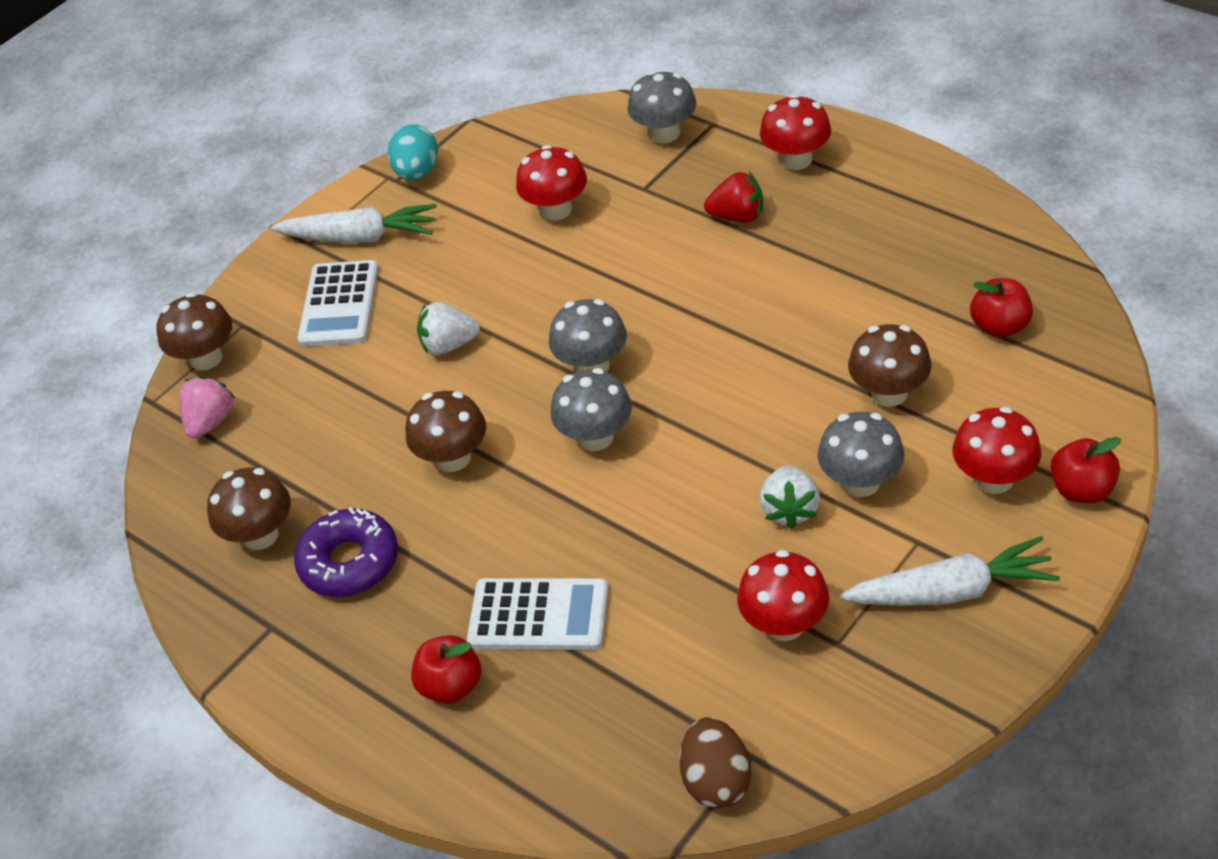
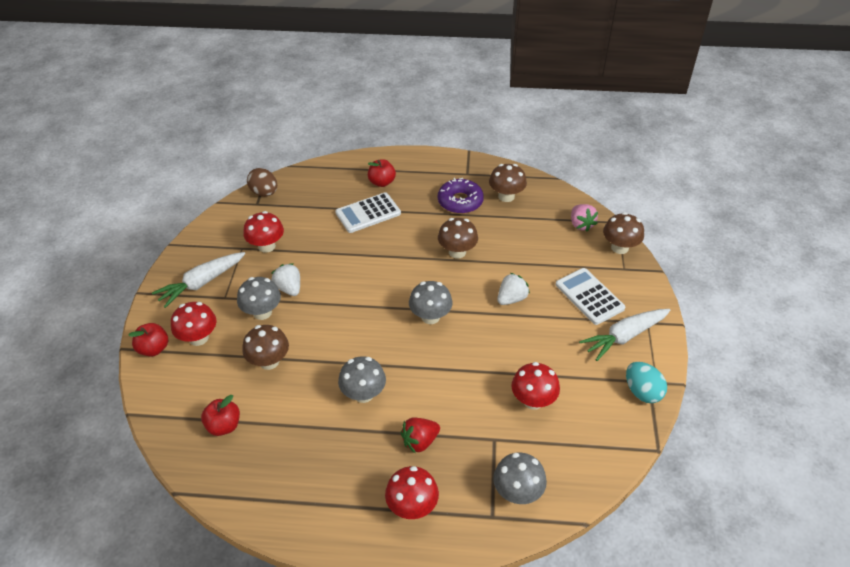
camera: 140 degrees right, 0 degrees up
(596, 437) = (400, 285): grey mushroom -> grey mushroom (363, 394)

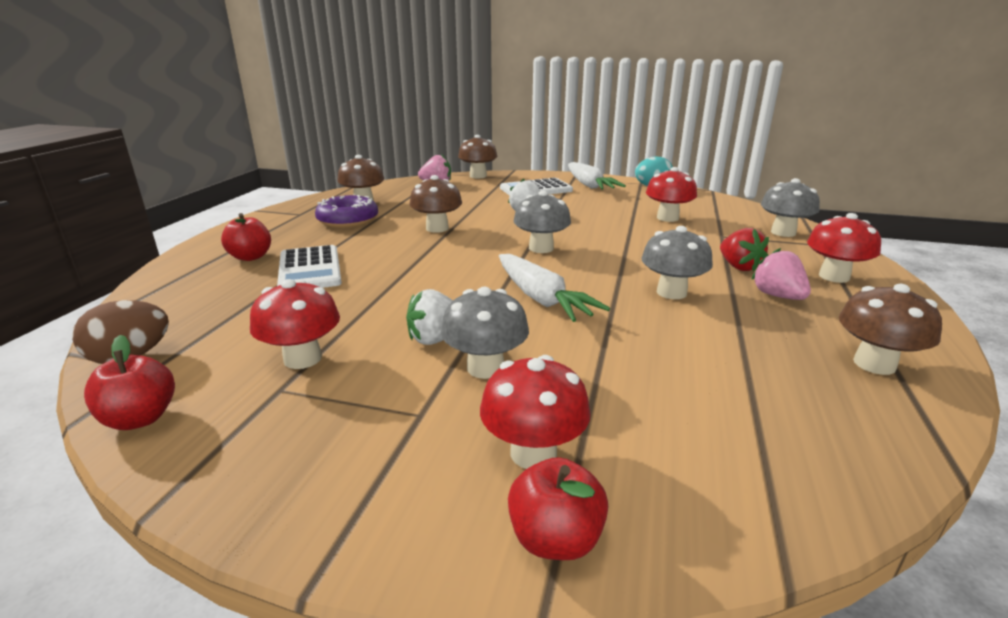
camera: 80 degrees left, 20 degrees down
(201, 283) = (353, 450): white carrot -> white carrot (541, 298)
(224, 426) = (770, 416): red apple -> red apple (140, 418)
(269, 361) = (609, 363): brown mushroom -> brown mushroom (874, 364)
(367, 457) = (777, 296): none -> pink strawberry

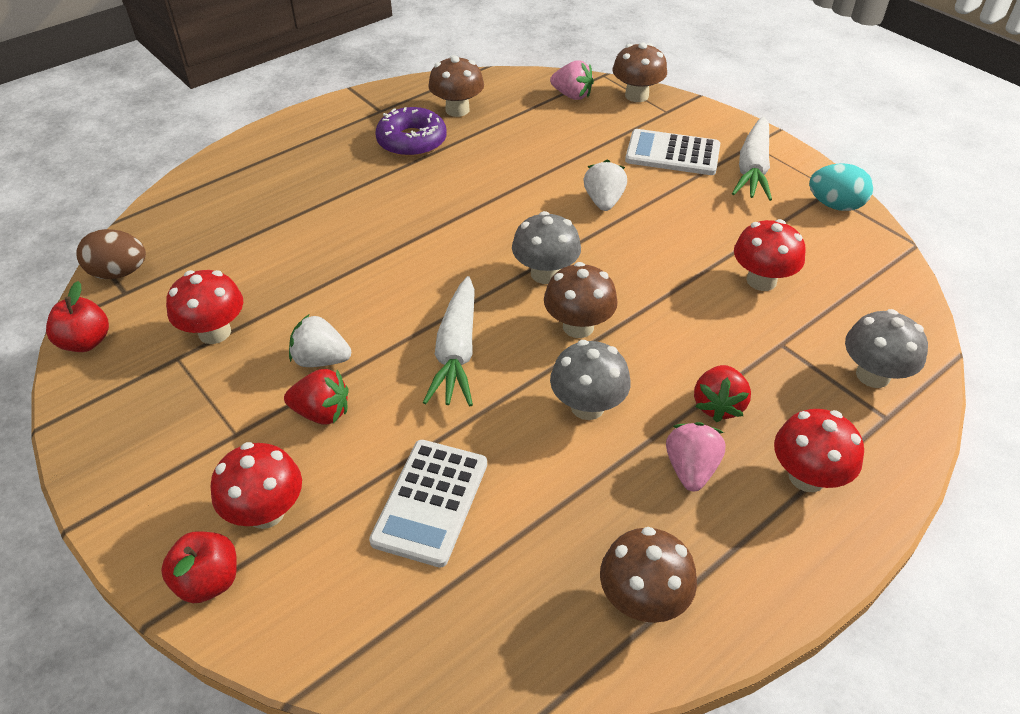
camera: 35 degrees right, 20 degrees up
(250, 257) = (283, 172): red apple -> none
(310, 269) = (312, 214): white calculator -> white calculator (431, 502)
(437, 228) = (481, 192): brown mushroom -> brown mushroom (578, 326)
(485, 368) = (322, 413): grey mushroom -> red strawberry

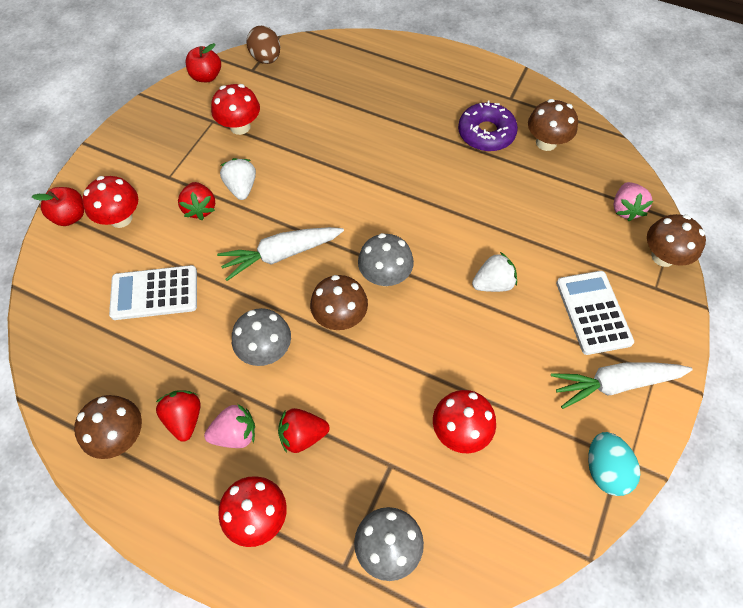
camera: 65 degrees right, 15 degrees up
(647, 517) = (184, 418): none -> red strawberry

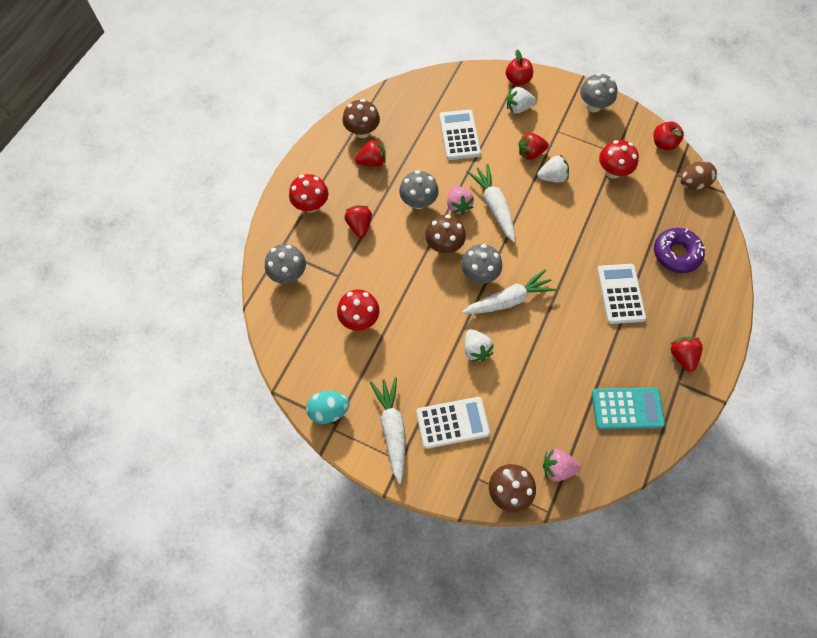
camera: 90 degrees right, 5 degrees up
(121, 218) = (518, 108): red mushroom -> white strawberry
(135, 136) = (593, 106): none -> grey mushroom
(235, 434) = (361, 189): pink strawberry -> pink strawberry (458, 205)
(409, 135) = (620, 294): none -> white calculator
(421, 245) = (508, 300): none -> white carrot
(480, 92) = (682, 356): none -> red strawberry
(486, 133) = (631, 357): purple donut -> purple donut (676, 254)
(546, 142) = (627, 408): brown mushroom -> turquoise calculator

